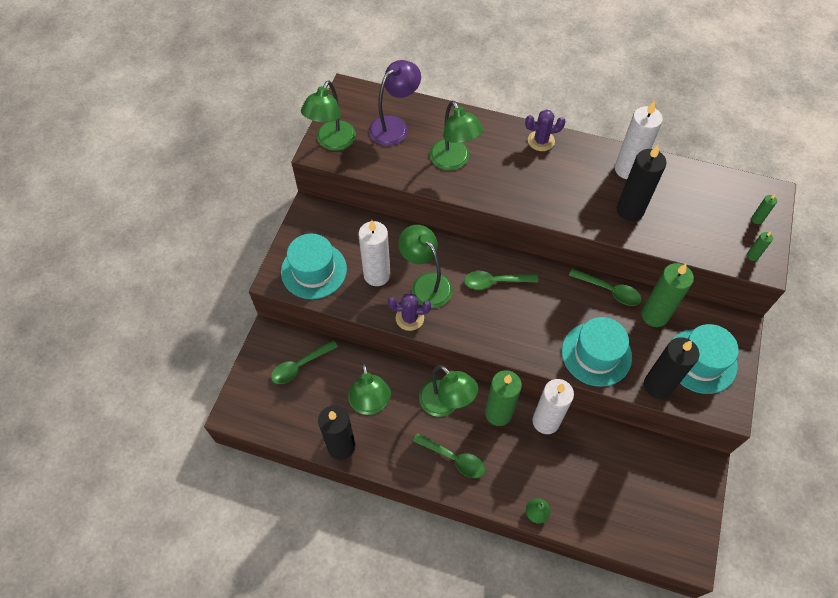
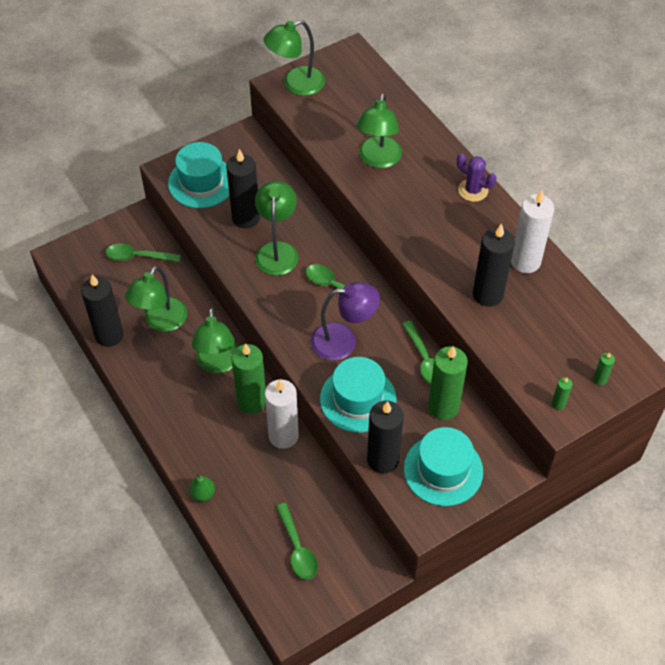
camera: 40 degrees right, 5 degrees down
(377, 275) = (246, 218): white candle -> black candle
(394, 126) = (360, 102): purple lamp -> purple lamp (343, 341)
(409, 318) = (237, 267): purple cactus -> none
(454, 458) = (182, 407): green spoon -> green spoon (297, 548)

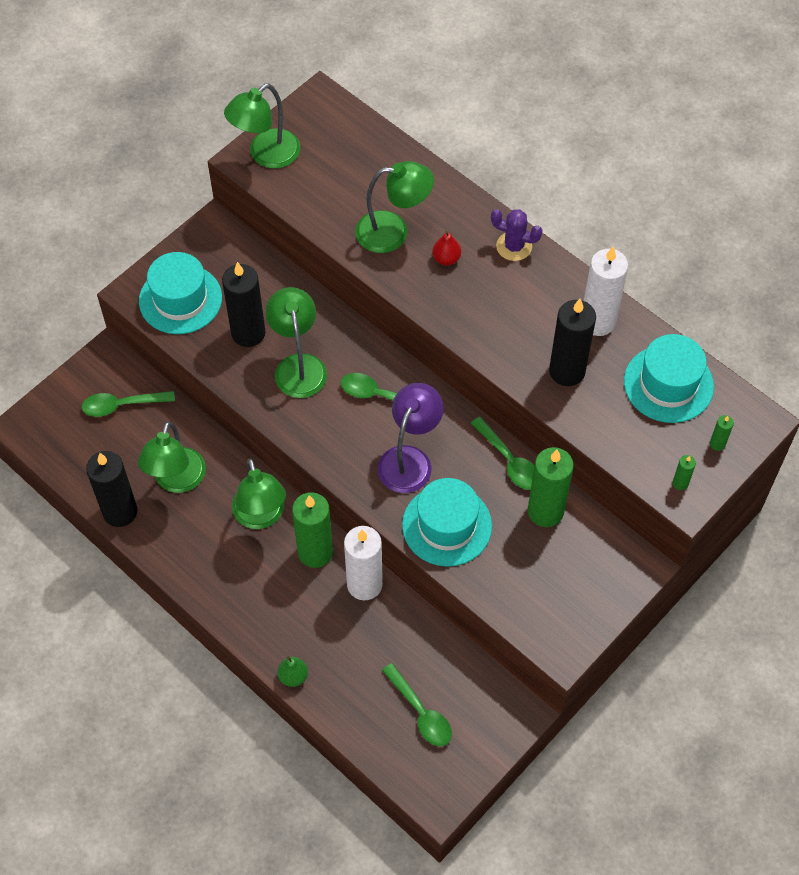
camera: 15 degrees left, 5 degrees up
(343, 341) = (409, 459): purple lamp -> purple lamp turned 45 degrees counterclockwise
(378, 160) = (393, 232): green lamp -> green lamp turned 90 degrees counterclockwise
(383, 459) = (496, 590): black candle -> none
(414, 188) = (446, 258): none -> red pear
(443, 470) = (566, 585): turquoise hat -> turquoise hat (668, 384)

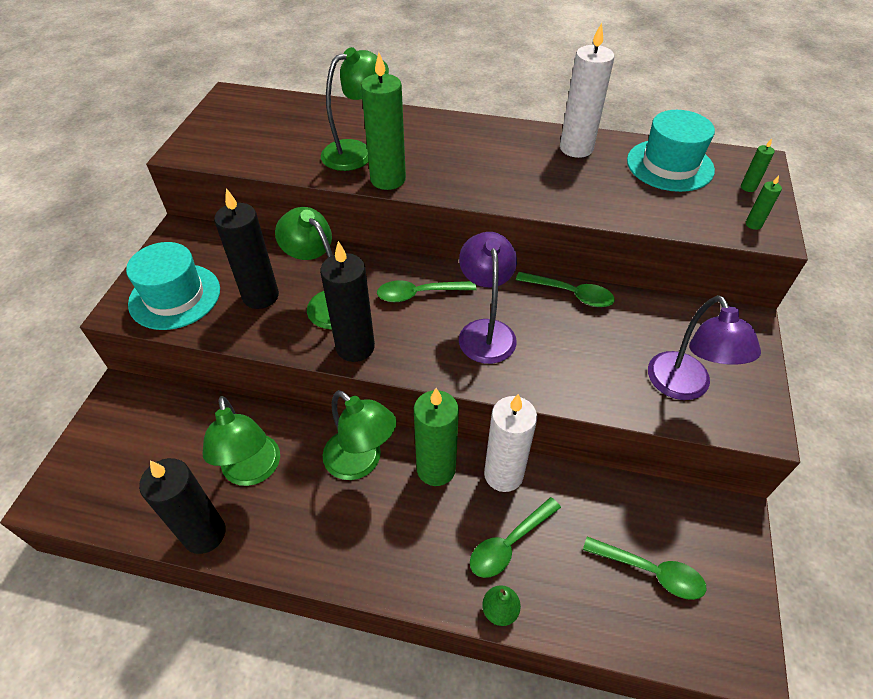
camera: 30 degrees left, 10 degrees down
(122, 405) = (157, 428): green spoon -> green spoon (509, 543)
(266, 155) = (203, 142): green lamp -> none
(446, 258) = (417, 153): red pear -> none
(447, 525) = (563, 369): turquoise hat -> none
(514, 246) = (466, 128): purple cactus -> none
(531, 590) = (683, 387): none -> purple lamp
(545, 511) = (635, 318): green candle -> green candle (388, 179)
(567, 371) = (585, 187): black candle -> black candle (355, 347)

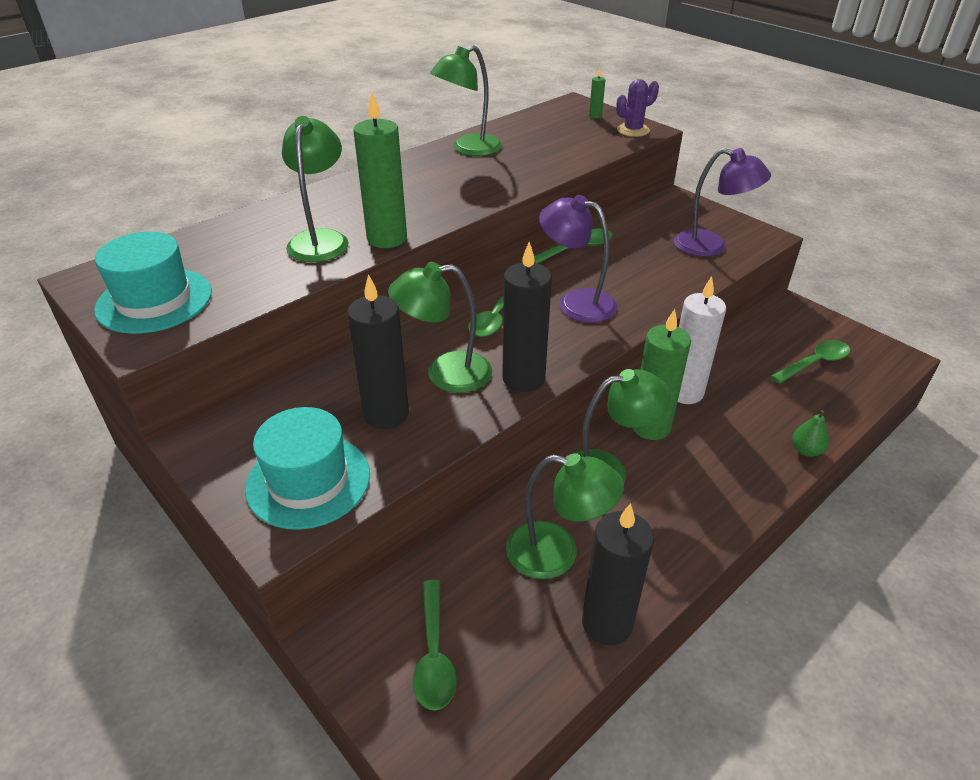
camera: 55 degrees left, 10 degrees down
(509, 543) = (750, 418): green spoon -> green spoon (434, 655)
(576, 148) = (468, 149): white candle -> green lamp
(670, 165) = (537, 128): turquoise hat -> turquoise hat (154, 300)
(753, 224) = (633, 130): green candle -> purple cactus

